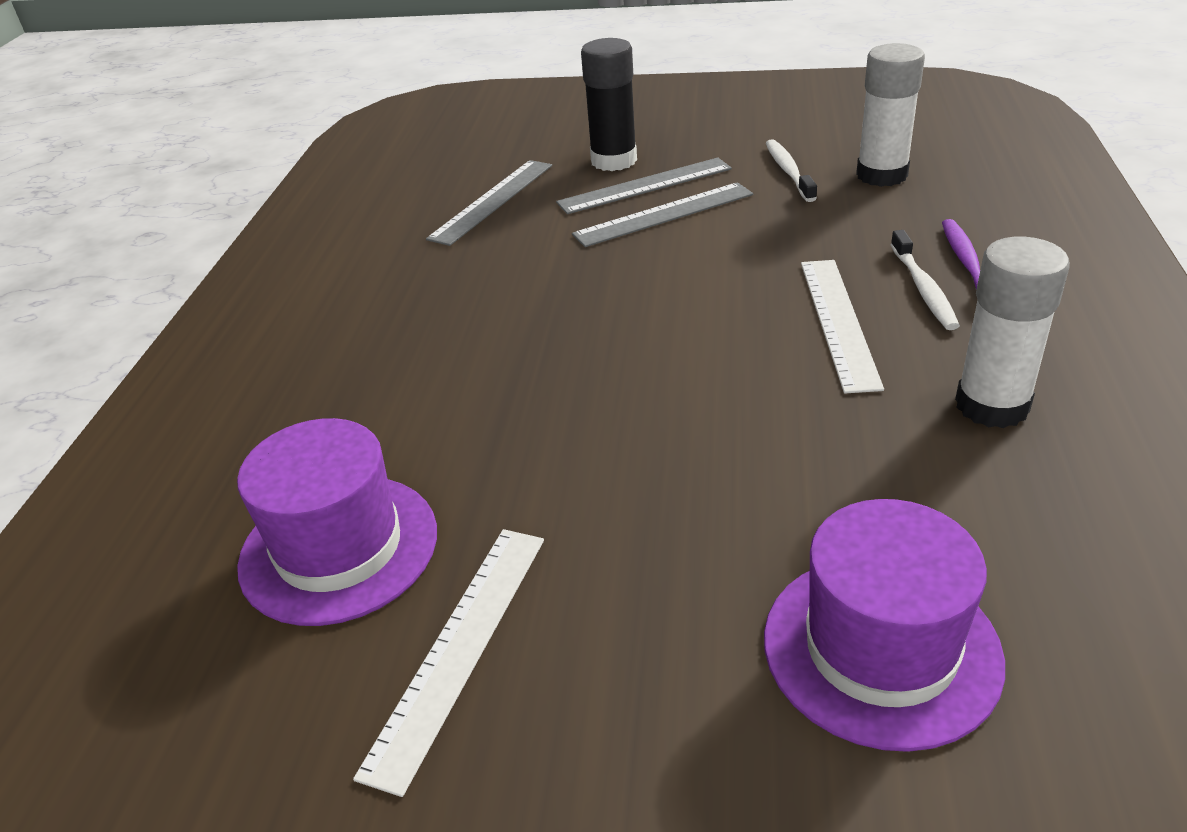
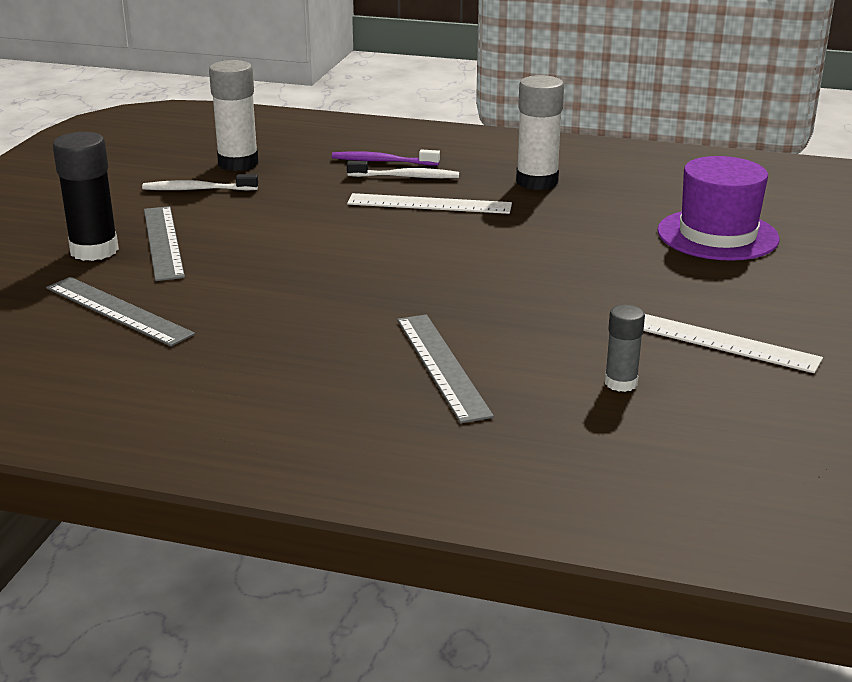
camera: 85 degrees left, 10 degrees down
(339, 547) = (621, 383): purple hat -> grey glue stick
(664, 214) = (225, 240): grey ruler -> grey ruler (442, 366)

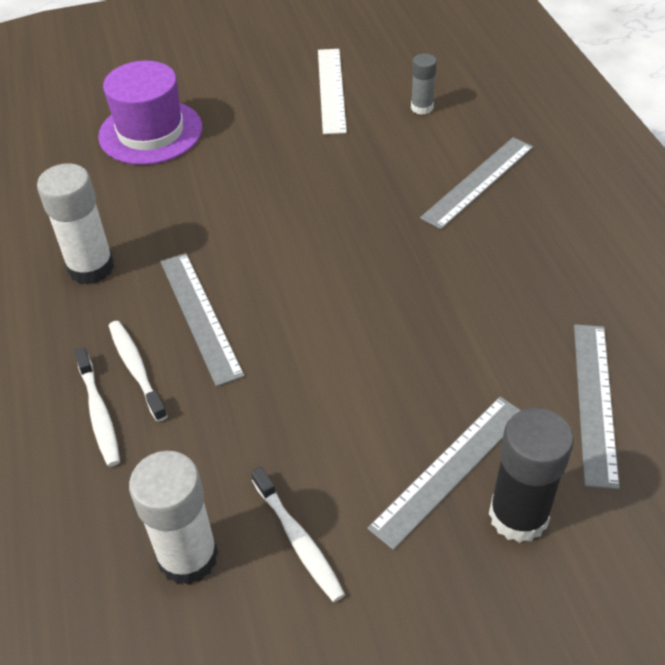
camera: 120 degrees left, 20 degrees up
(382, 161) = (99, 413): purple toothbrush -> white toothbrush
(429, 204) = (200, 316): white ruler -> grey ruler

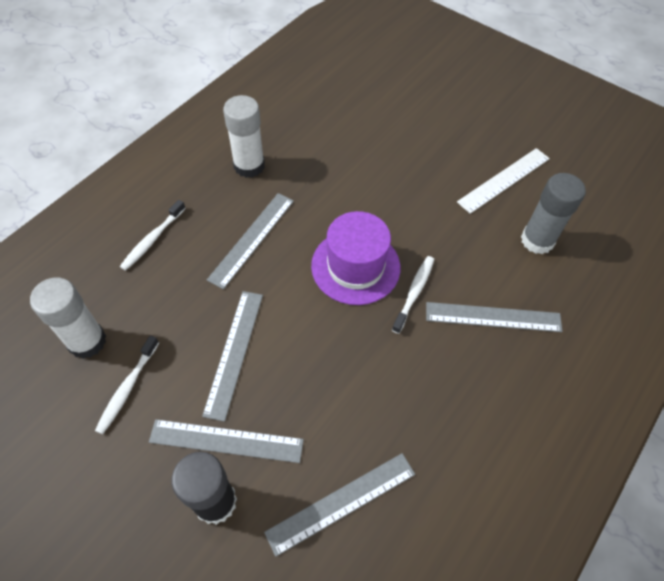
camera: 50 degrees right, 10 degrees up
(136, 369) = (193, 235): white toothbrush -> white toothbrush (414, 293)
(150, 132) = (377, 118): purple hat -> purple hat (355, 266)
(340, 407) = (234, 352): none -> grey ruler
(422, 108) = (537, 240): grey glue stick -> grey glue stick, size x1.77

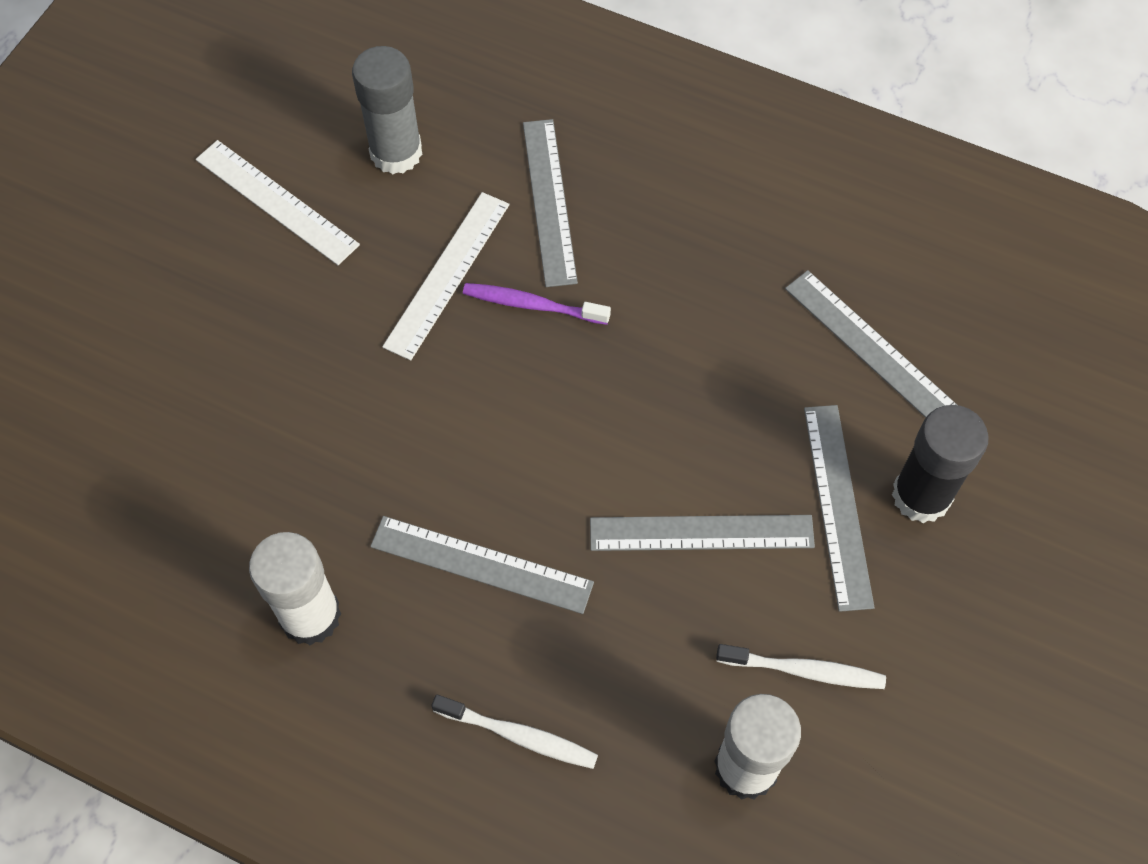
camera: 100 degrees left, 5 degrees up
(355, 266) = (502, 393): purple hat -> none
(414, 293) = (532, 305): white toothbrush -> purple toothbrush
(443, 253) = (447, 274): none -> white ruler

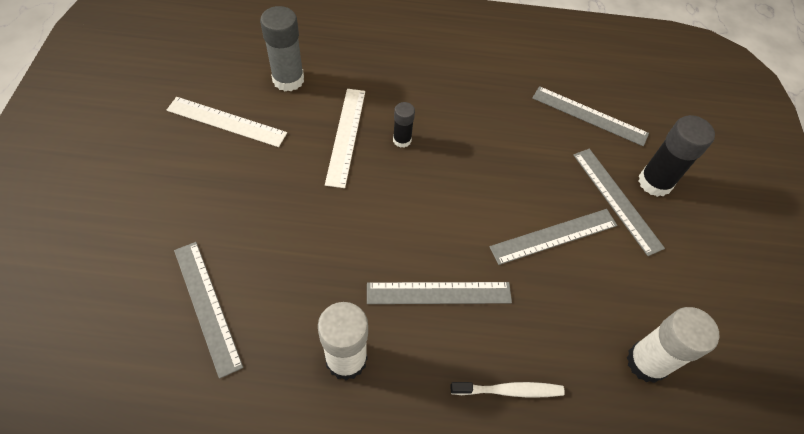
camera: 25 degrees left, 5 degrees down
(532, 305) = (402, 140): purple toothbrush -> black glue stick
(549, 201) = (386, 84): grey ruler -> grey ruler (207, 306)
(804, 670) = (647, 295): white toothbrush -> none

